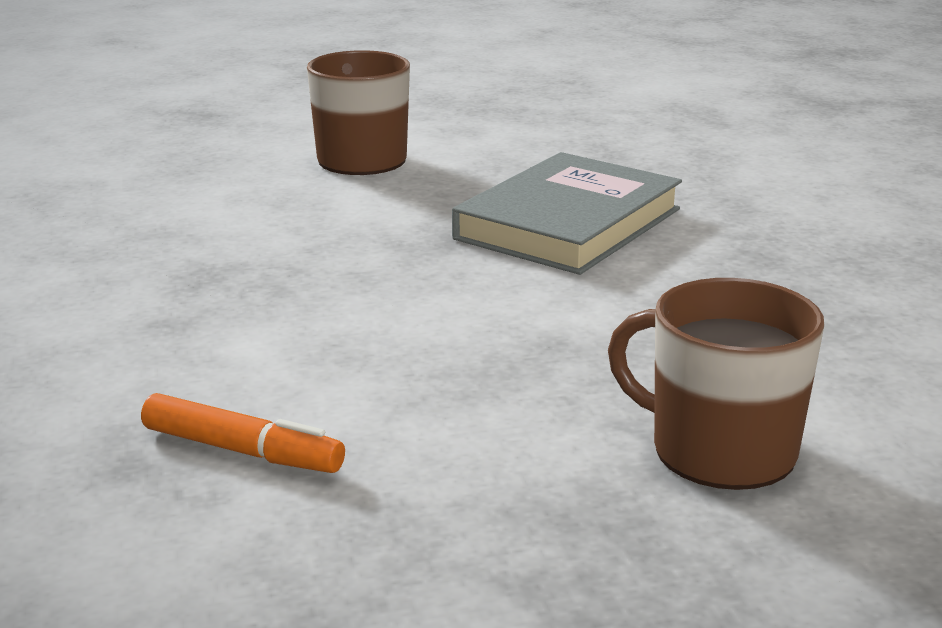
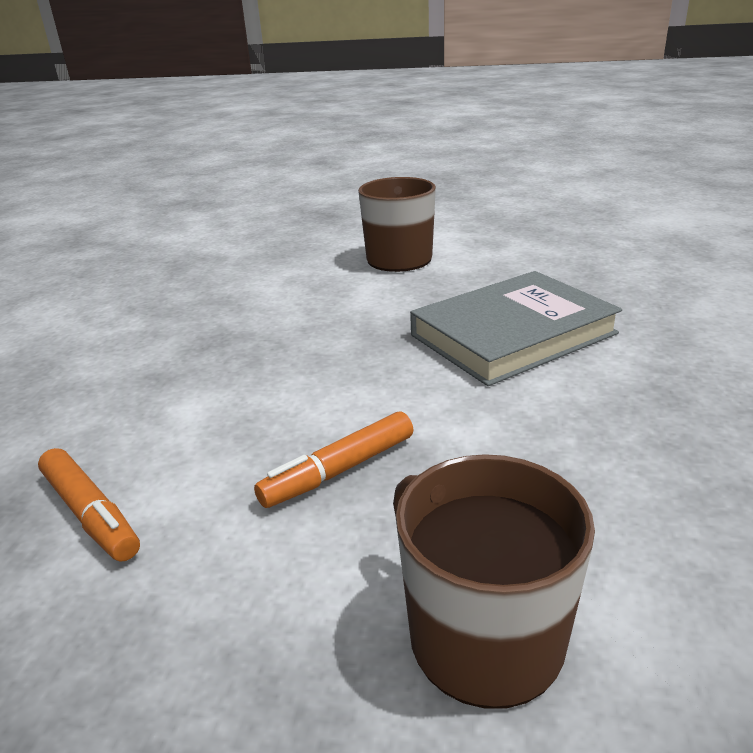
camera: 25 degrees right, 5 degrees up
(485, 368) = (339, 470): none -> orange marker

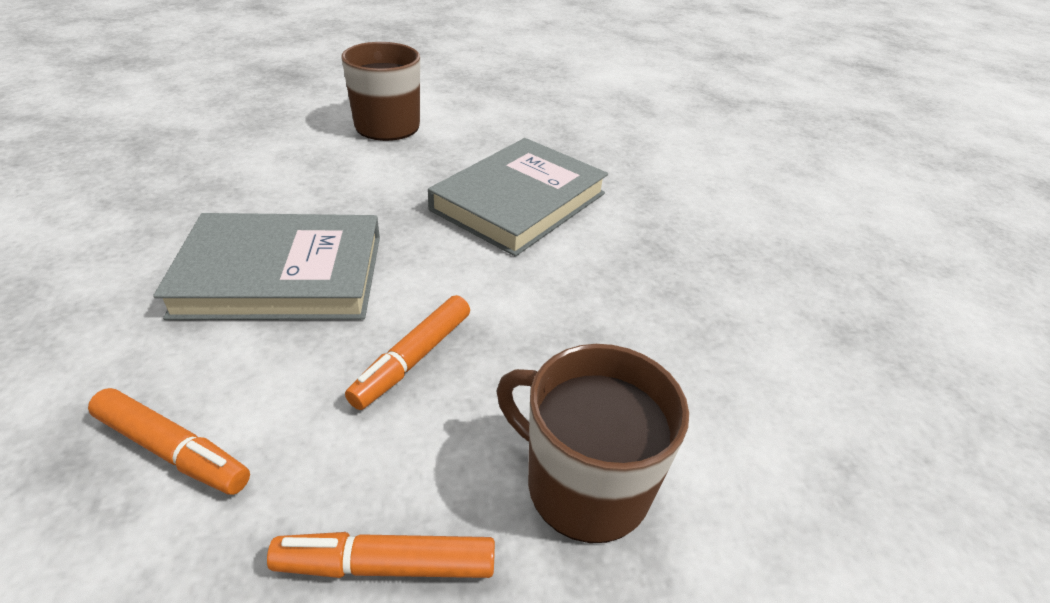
camera: 25 degrees left, 10 degrees up
(230, 665) = (386, 564): none -> orange marker
(247, 379) = (282, 275): none -> grey book

